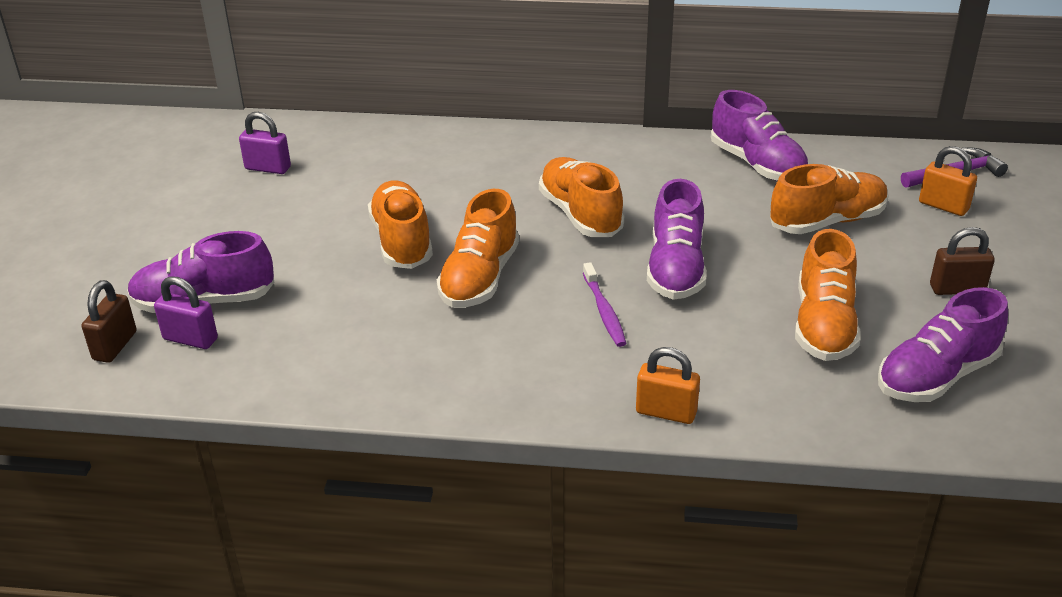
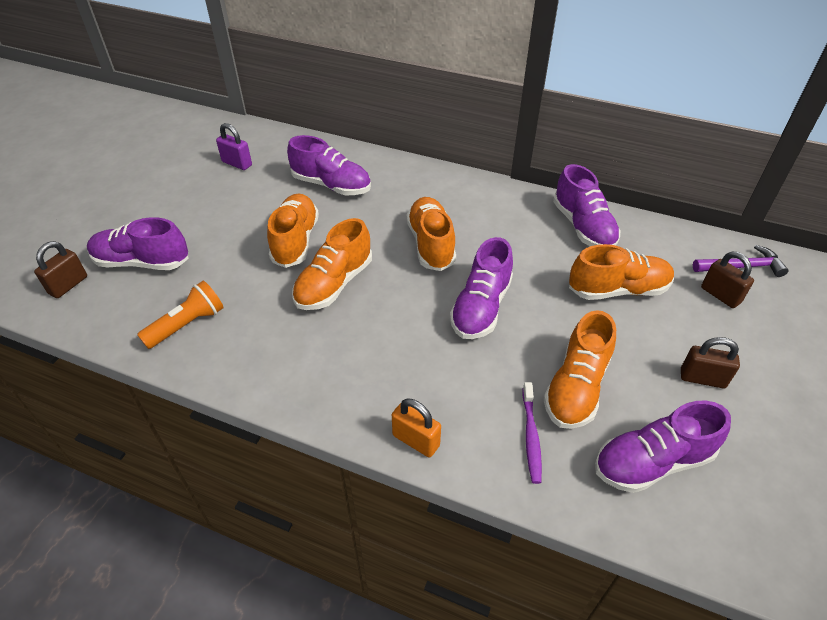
camera: 15 degrees right, 10 degrees up
(190, 339) = (117, 291): purple padlock -> none
(311, 356) = (187, 325): none -> orange flashlight
(414, 172) = (331, 185): none -> purple shoe
(604, 311) = (410, 334): purple toothbrush -> purple toothbrush (531, 436)
(943, 206) = (720, 295): orange padlock -> brown padlock

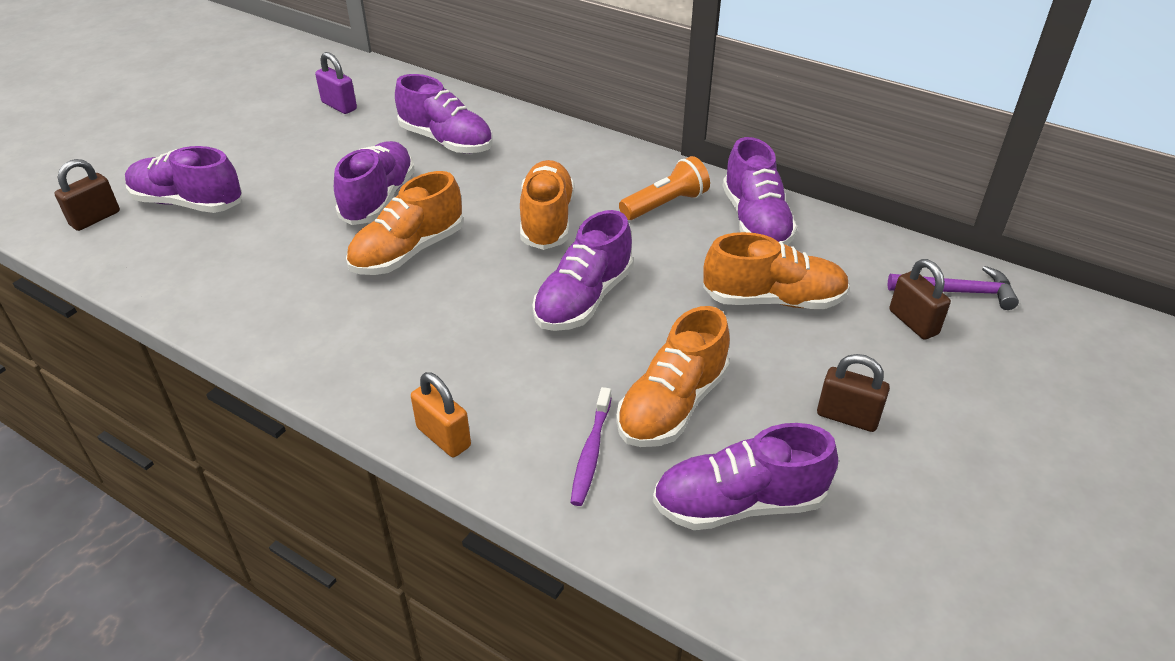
camera: 10 degrees right, 5 degrees down
(187, 325) = (216, 276): orange flashlight -> orange flashlight (665, 204)
(295, 241) = (378, 199): orange shoe -> purple shoe

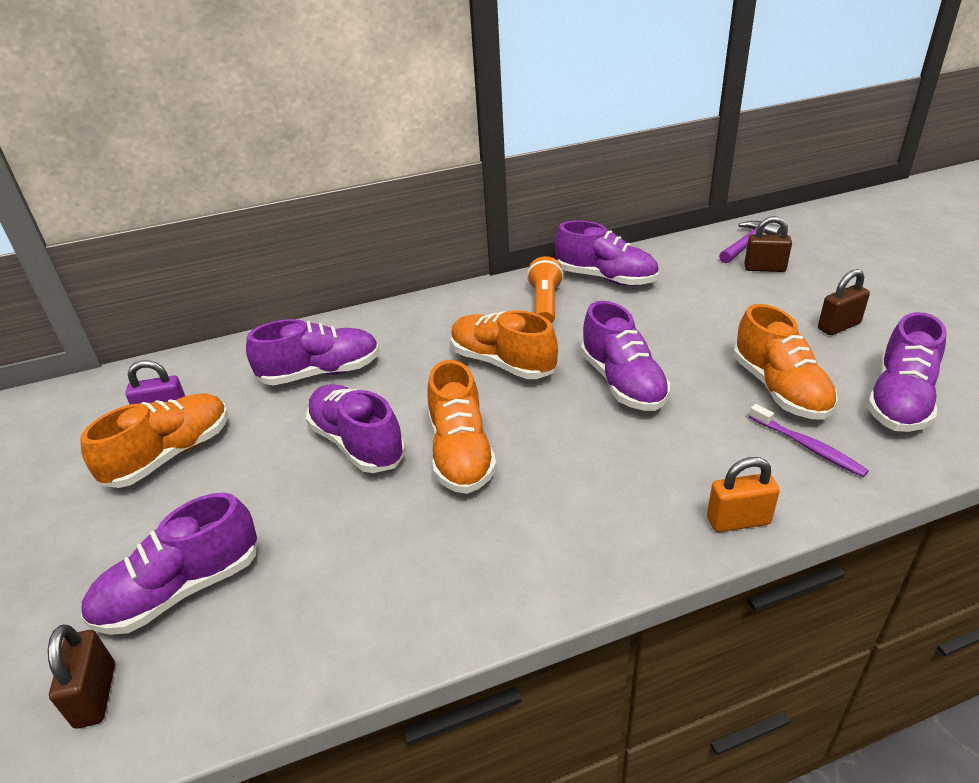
camera: 50 degrees left, 5 degrees down
(773, 300) = (698, 305): orange shoe -> orange shoe (170, 455)

